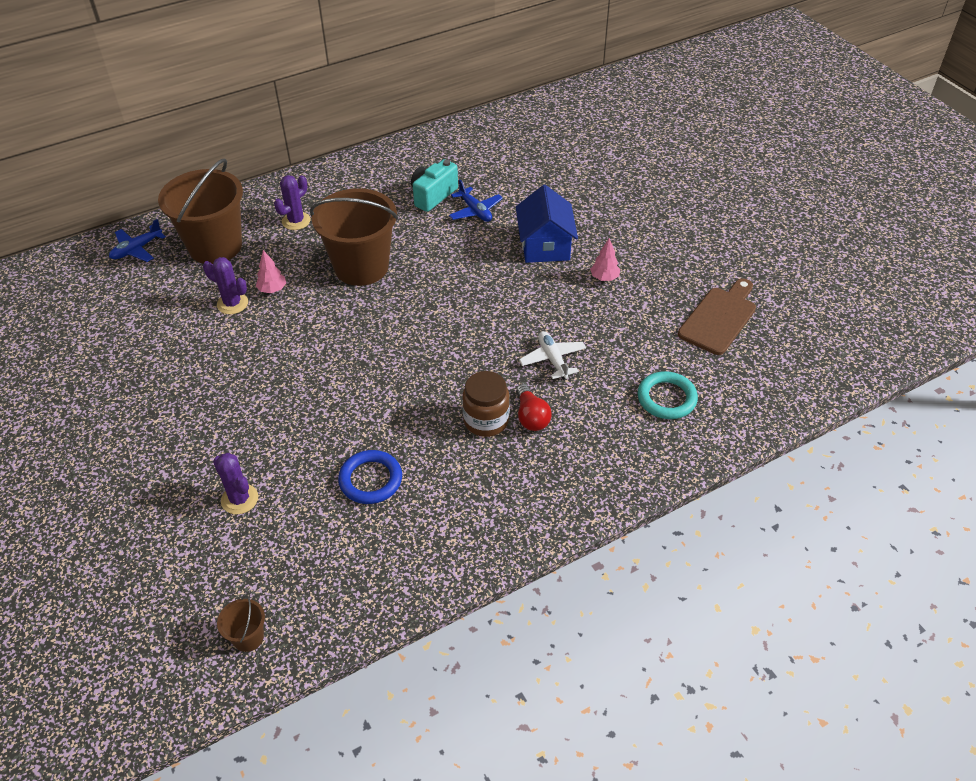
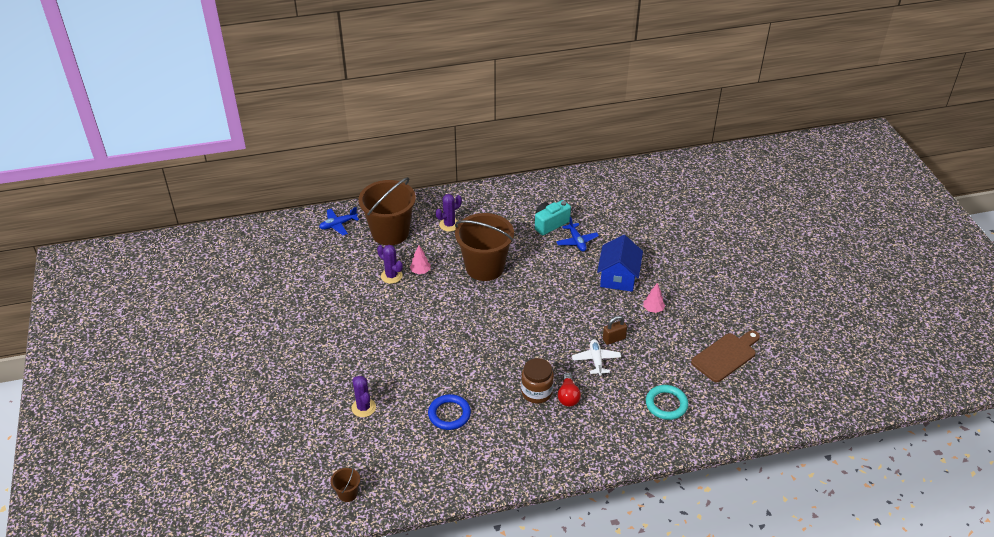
camera: 15 degrees right, 5 degrees down
(567, 326) = (614, 339): none -> brown padlock

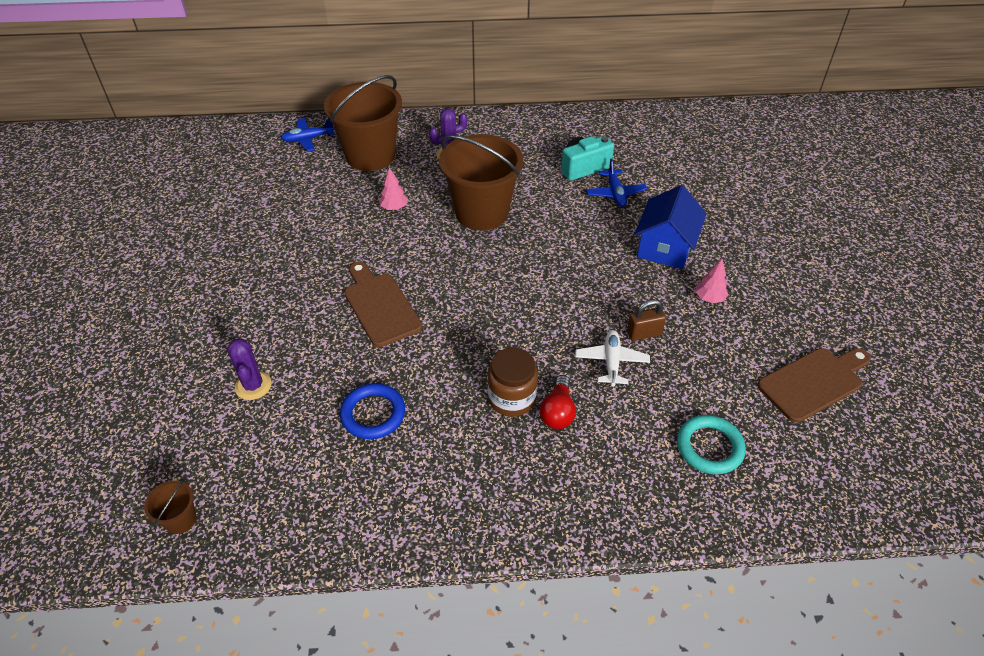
camera: 10 degrees right, 5 degrees up
(391, 276) = (354, 209): purple cactus -> none
(432, 344) = (380, 306): none -> brown cutting board

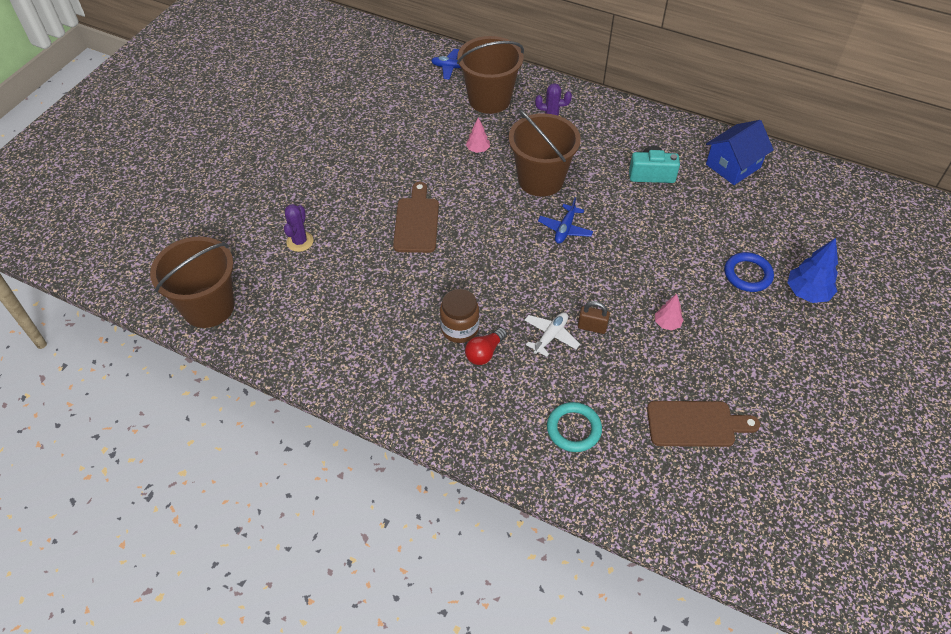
camera: 30 degrees right, 5 degrees up
(180, 519) = (208, 307): brown bucket -> brown bucket, size x2.42
(373, 414) = (361, 295): blue ring -> blue ring (747, 274)
(615, 193) = (660, 207): blue plane -> blue plane (565, 229)
(665, 247) = (665, 268): blue house -> blue house (733, 166)
(801, 217) = (807, 293): none -> blue tree

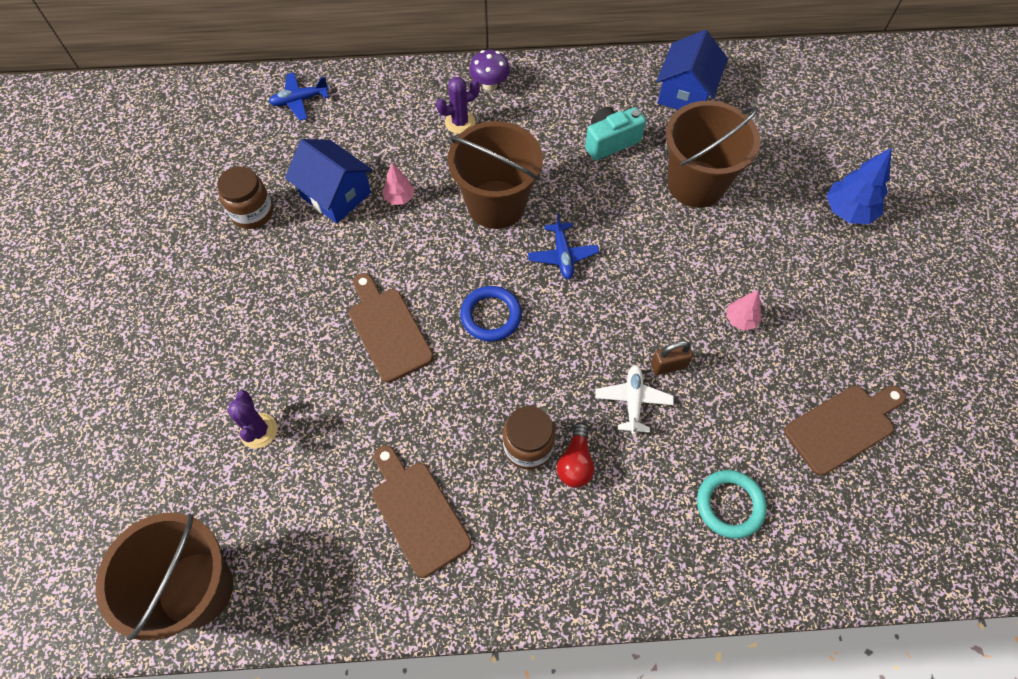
camera: 30 degrees left, 10 degrees up
(363, 331) = (417, 513): none -> brown cutting board
(378, 120) = (252, 213): none -> brown jar
(437, 131) = (336, 195): none -> blue house
(489, 99) = (371, 124): brown bucket -> brown bucket (696, 184)
(588, 106) = (490, 85): none -> purple mushroom
(747, 274) = (780, 218): blue ring -> blue ring (491, 316)

